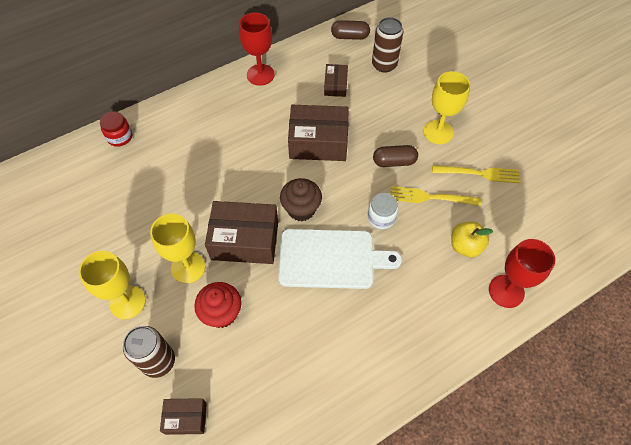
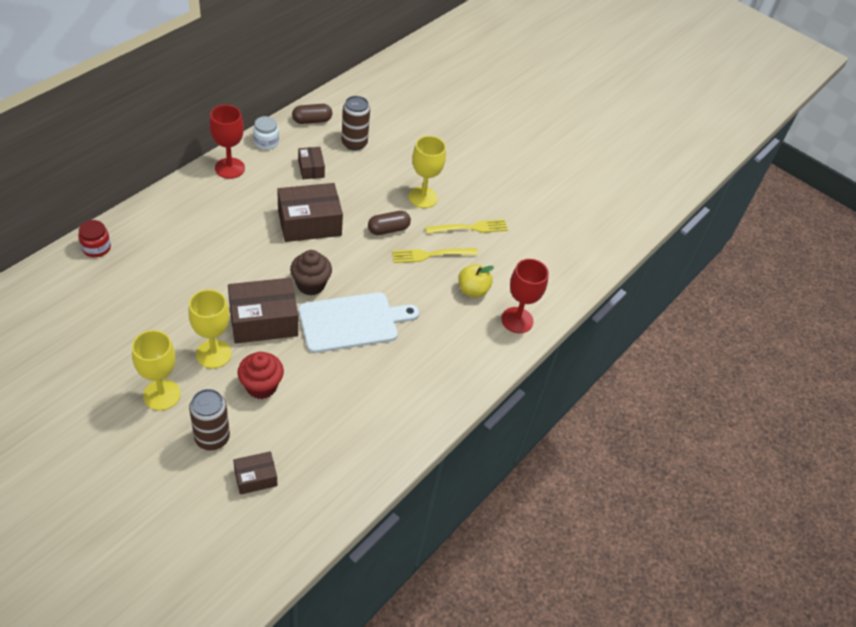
camera: 25 degrees left, 10 degrees down
(381, 217) = (389, 279): white jar -> white jar (266, 142)

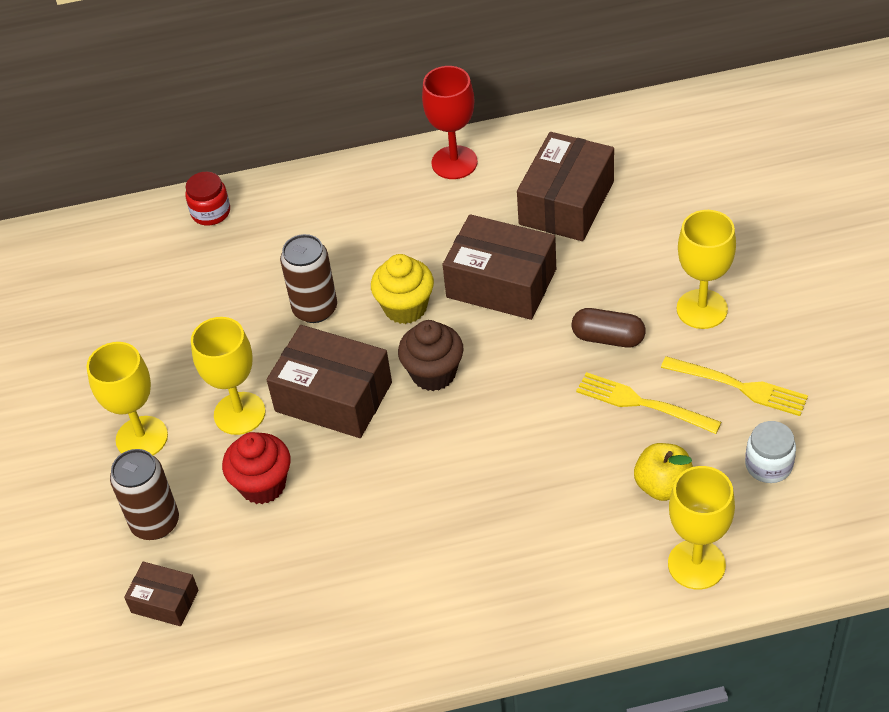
camera: 50 degrees right, 0 degrees up
(266, 142) = (533, 141): white jar -> white jar (768, 465)
(266, 256) = (405, 307): none -> yellow cupcake
(311, 168) = (566, 203): brown box -> brown box, size x1.88
(312, 121) = (624, 130): brown capsule -> none
(352, 322) = (447, 452): white cutting board -> none
(354, 143) = (661, 186): brown can -> brown can (315, 309)
(517, 320) = (696, 564): red goblet -> yellow goblet

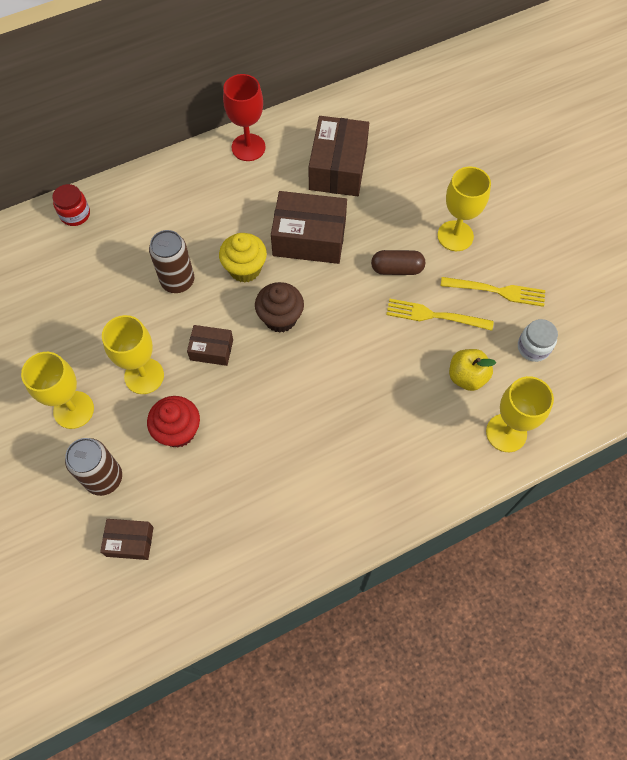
camera: 20 degrees left, 15 degrees up
(333, 397) = (211, 350): brown box -> brown box, size x0.53

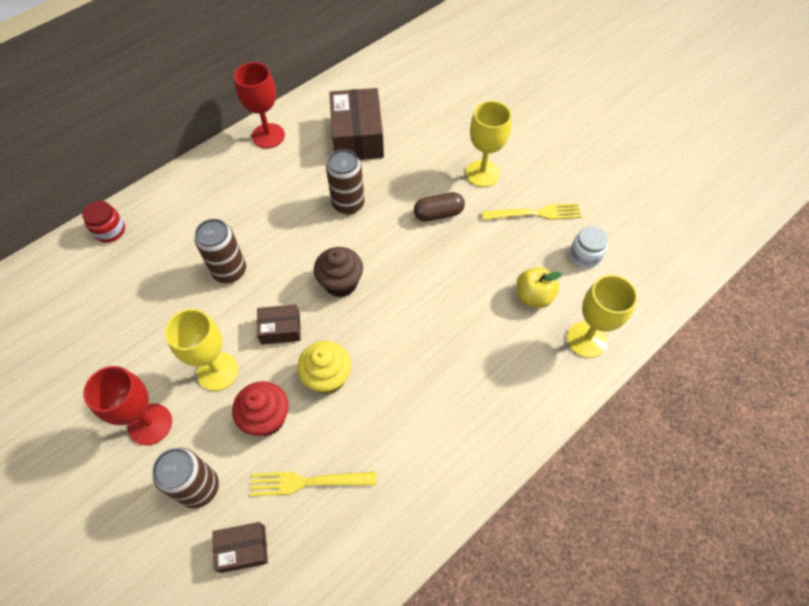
camera: 15 degrees left, 5 degrees down
(73, 410) = (150, 424): yellow goblet -> red goblet
(245, 269) = (294, 245): yellow cupcake -> yellow cupcake (327, 378)
(309, 238) = (348, 204): brown box -> brown can
(434, 316) = (486, 248): yellow fork -> yellow fork (307, 482)

